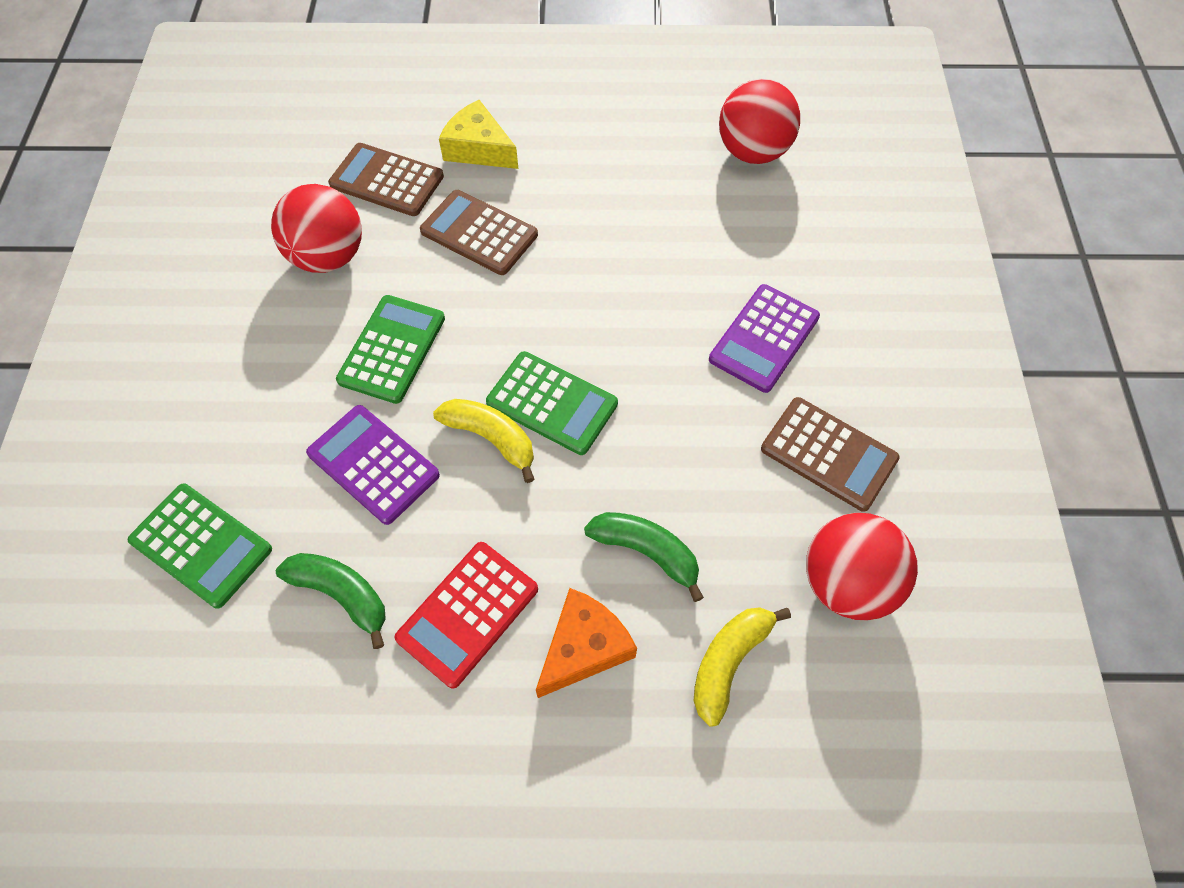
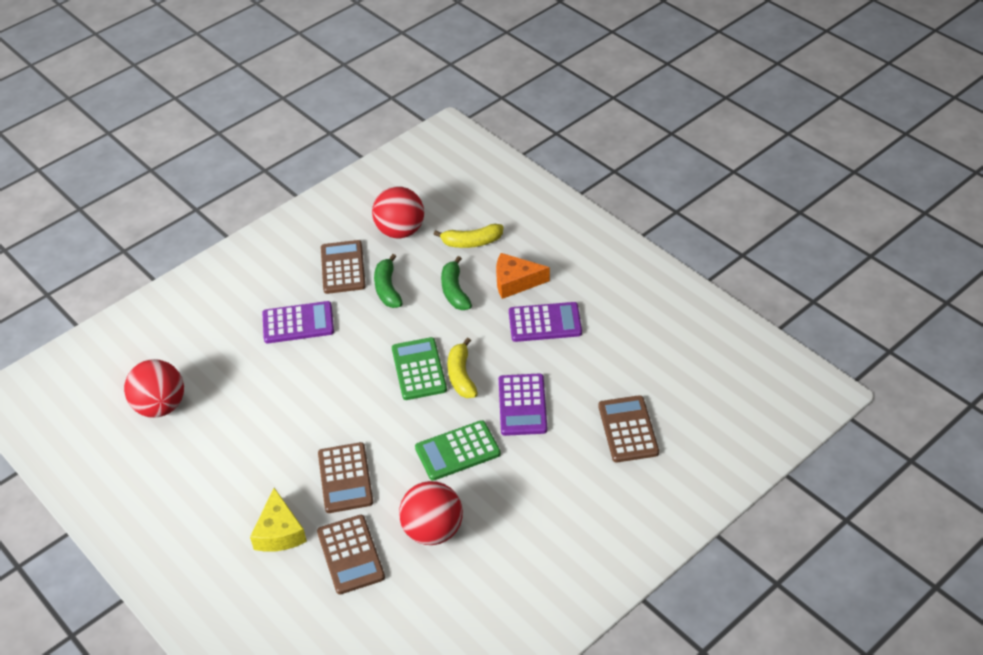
camera: 130 degrees left, 15 degrees down
(201, 545) = (628, 429): green calculator -> brown calculator
(342, 594) = (586, 365): green banana -> green banana (387, 288)
(468, 613) = (545, 323): red calculator -> purple calculator

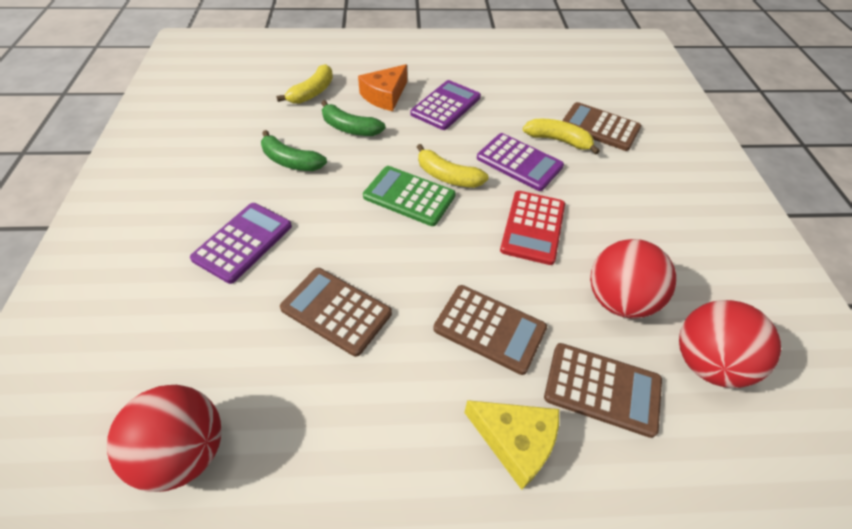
camera: 55 degrees left, 5 degrees up
(343, 267) = (224, 172): brown calculator -> brown calculator (336, 311)
(400, 231) = (240, 118): red ball -> red ball (706, 362)
(457, 451) = (533, 227): green calculator -> red calculator
(578, 413) = (558, 140): none -> yellow banana

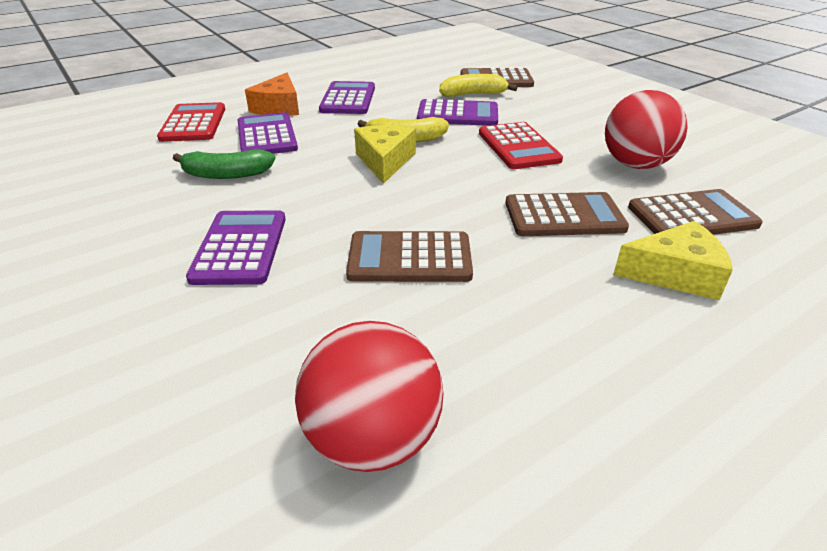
camera: 30 degrees left, 15 degrees down
(312, 92) = (193, 123): yellow banana -> red calculator
(350, 128) = (267, 136): green banana -> purple calculator
(409, 196) = (385, 161): green calculator -> yellow cheese
(706, 362) = (735, 175): red ball -> none

